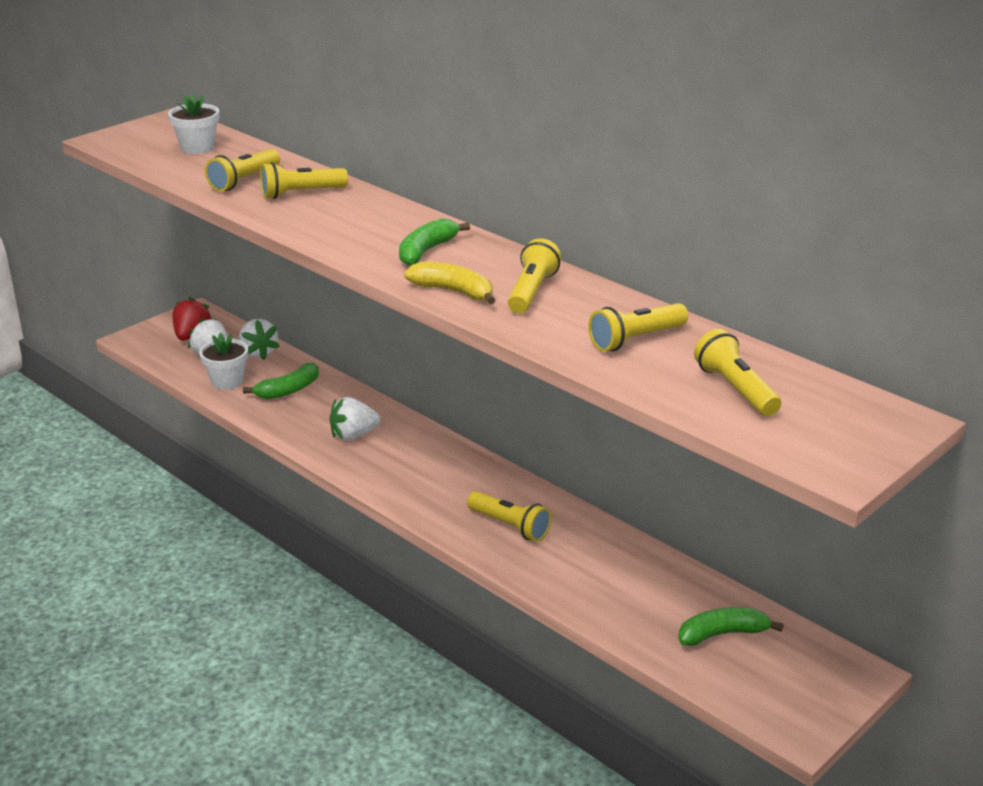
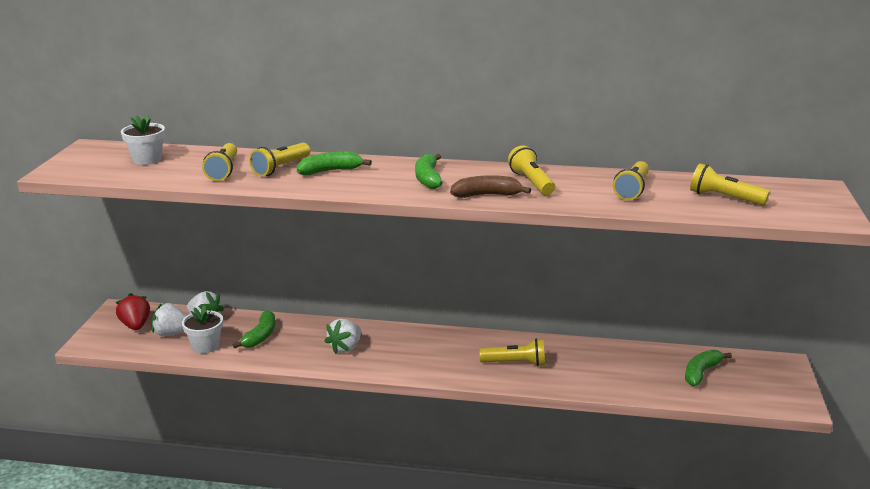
camera: 35 degrees left, 5 degrees down
(343, 211) = (330, 171): none -> green banana
(453, 291) = (487, 195): yellow banana -> brown banana

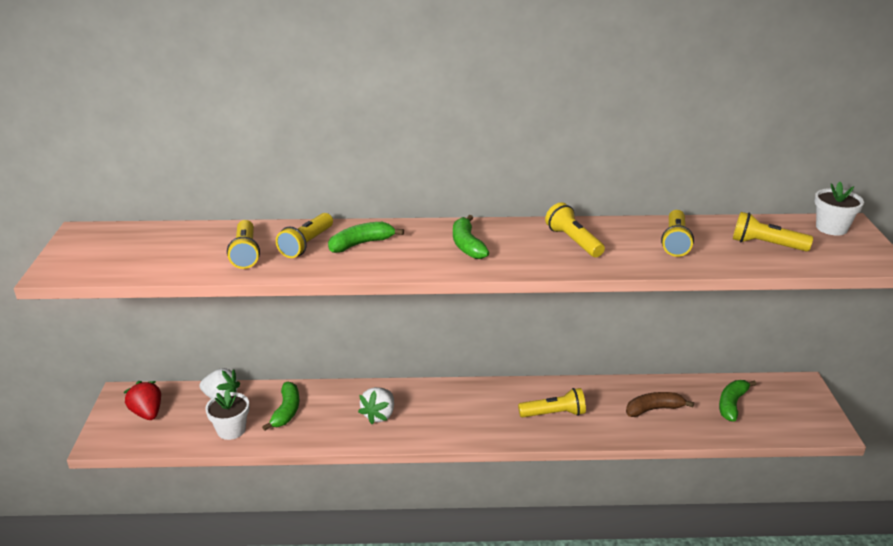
camera: 10 degrees left, 5 degrees up
(147, 159) = (154, 245): white flower pot -> white flower pot (831, 228)
(172, 333) = (190, 418): white strawberry -> none
(487, 195) = (536, 262): brown banana -> brown banana (654, 409)

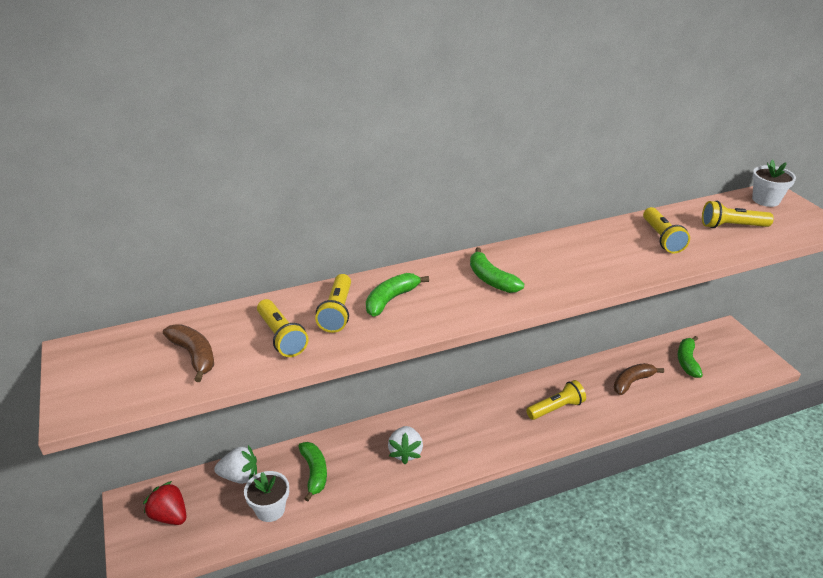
camera: 20 degrees left, 5 degrees up
(167, 253) = (194, 355): none -> brown banana
(573, 241) = (579, 255): yellow flashlight -> none

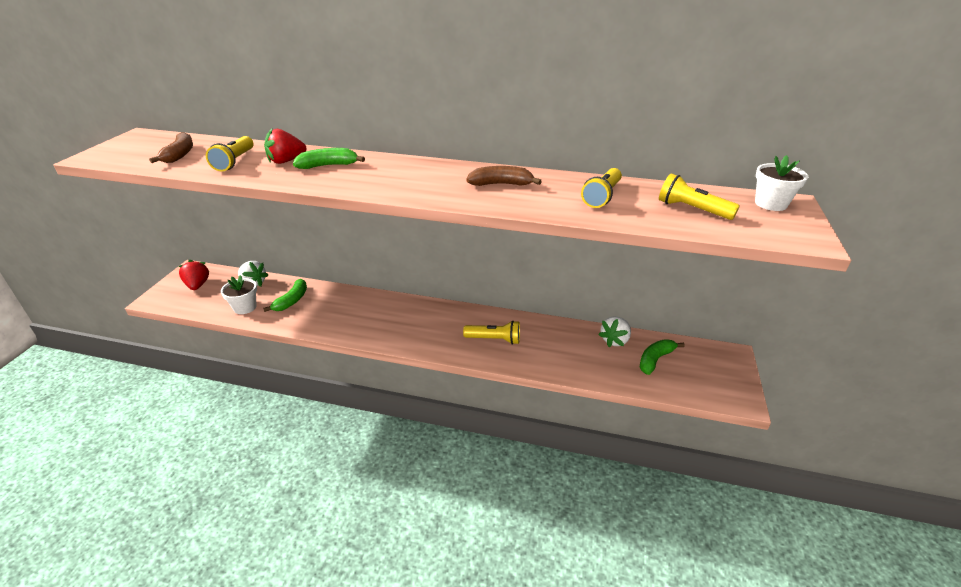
camera: 35 degrees right, 0 degrees up
(337, 312) = (286, 161): yellow flashlight -> red strawberry
(405, 452) = (356, 316): white strawberry -> white strawberry (615, 340)
(491, 279) = (413, 176): green banana -> none
(632, 382) = (582, 351): brown banana -> brown banana (501, 184)

